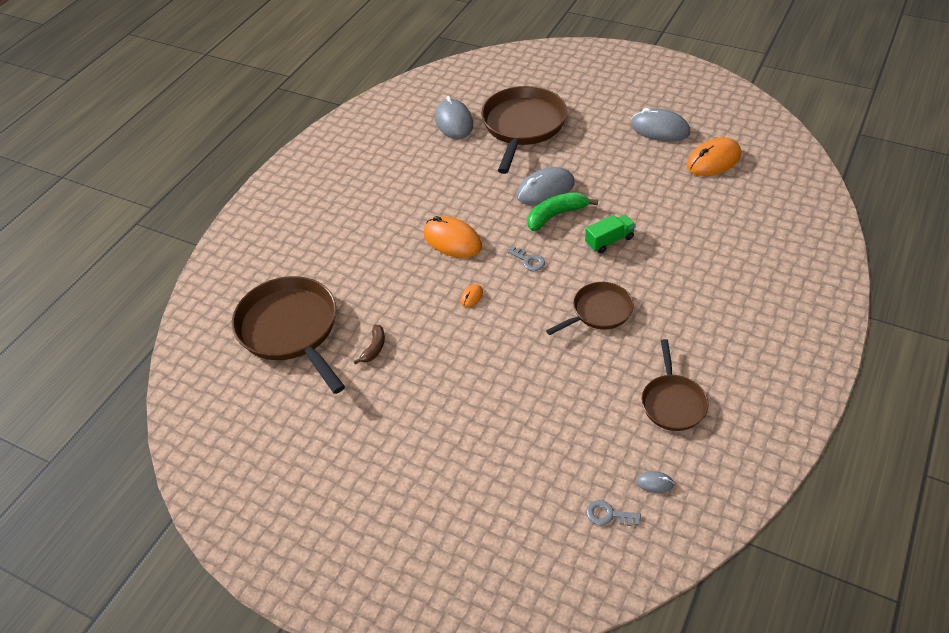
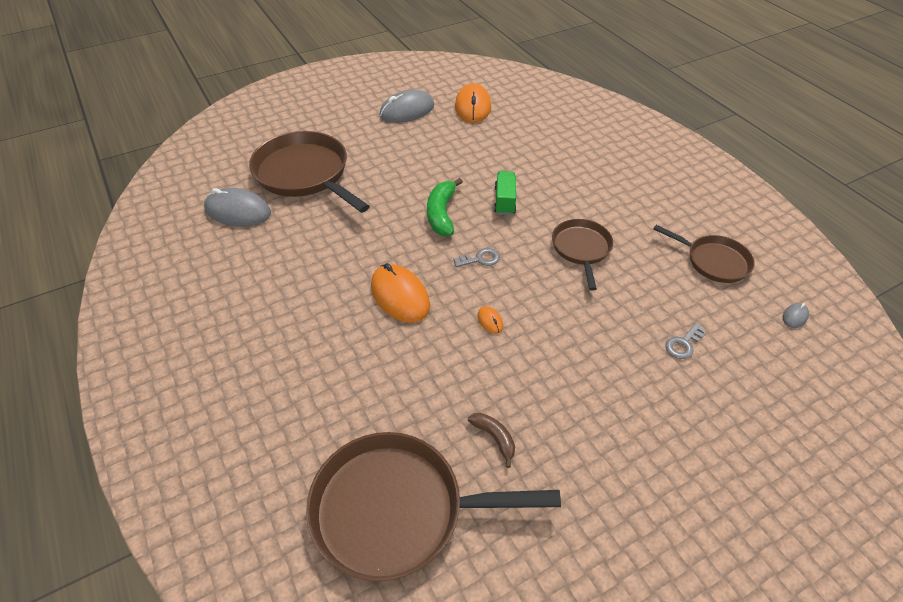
camera: 60 degrees left, 0 degrees up
(452, 240) = (400, 296): orange mouse -> orange mouse turned 75 degrees clockwise
(545, 190) = (403, 203): grey mouse -> none
(608, 515) = (817, 364): grey key -> grey key (683, 344)

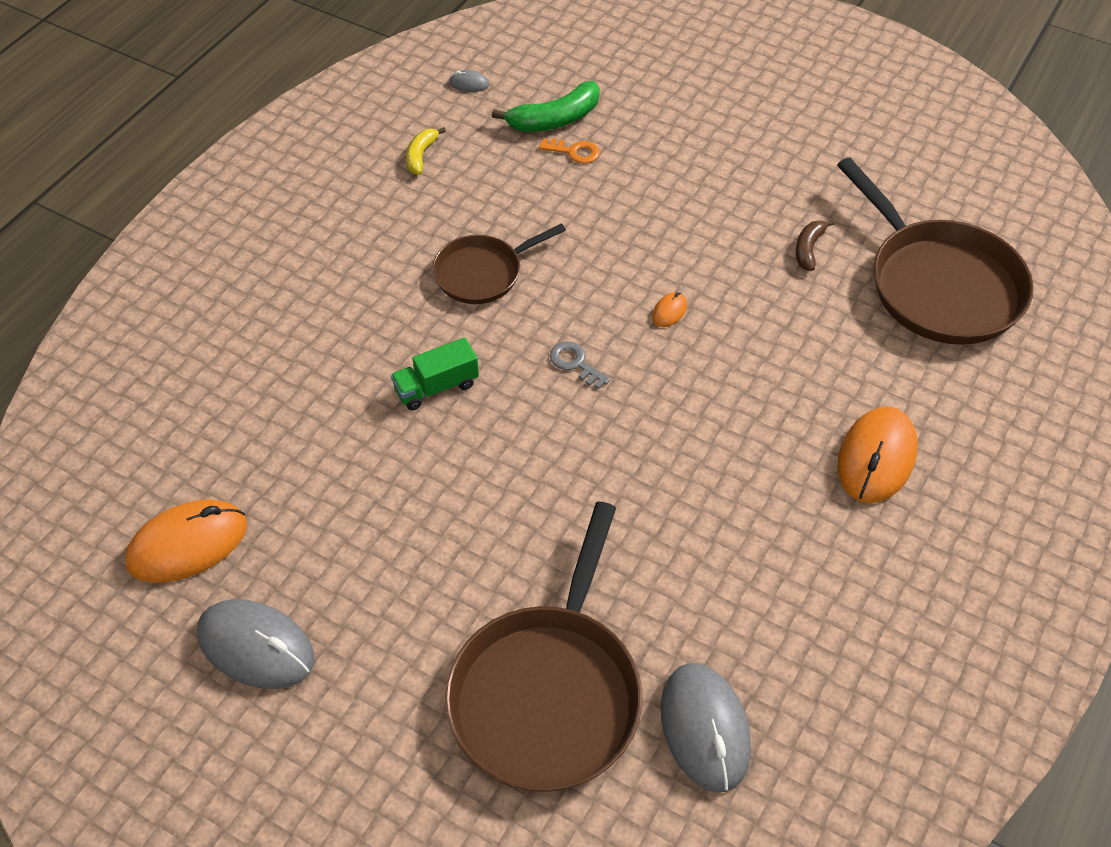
camera: 120 degrees left, 5 degrees up
(400, 296) = (701, 414): orange mouse -> orange mouse (876, 458)
(441, 214) = (516, 447): green banana -> green banana (555, 119)
(683, 344) = (574, 152): grey key -> orange key
(714, 261) = (421, 156): brown pan -> yellow banana

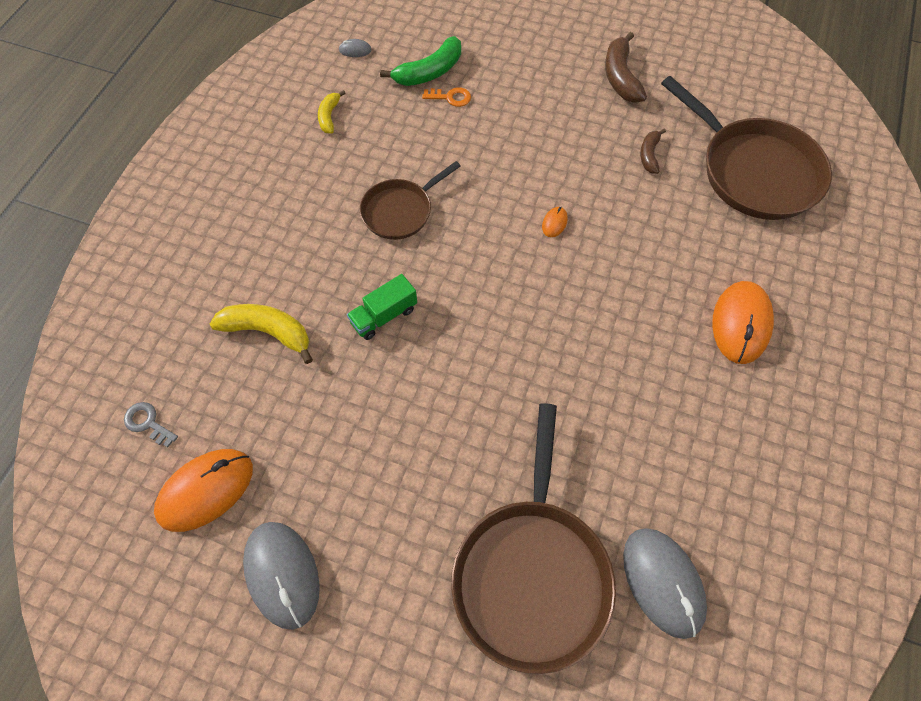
camera: 10 degrees left, 10 degrees up
(256, 646) = (282, 574): grey mouse -> grey mouse turned 45 degrees clockwise
(296, 385) = (268, 332): none -> yellow banana
(575, 363) = (490, 278): grey key -> grey key (148, 423)
(794, 153) = (620, 77): none -> brown banana

